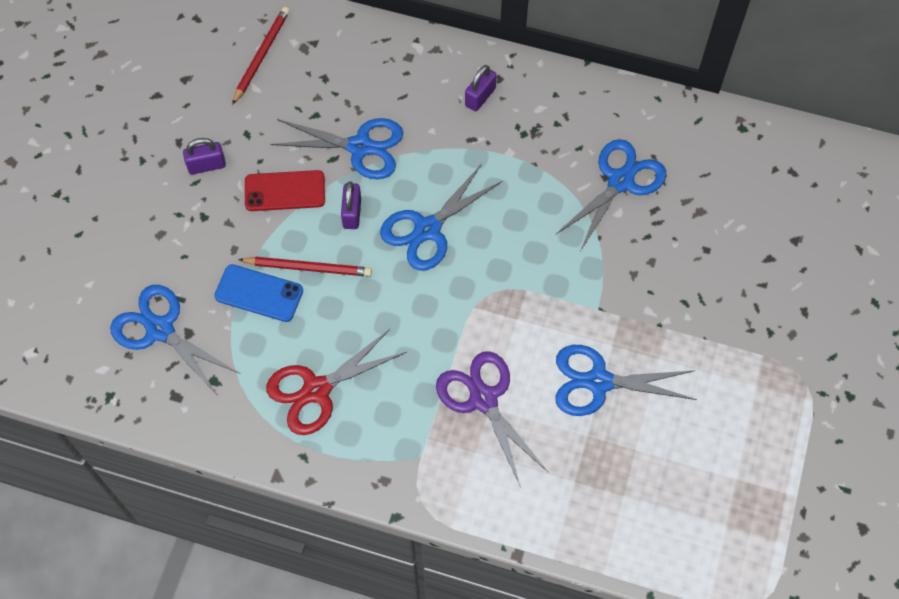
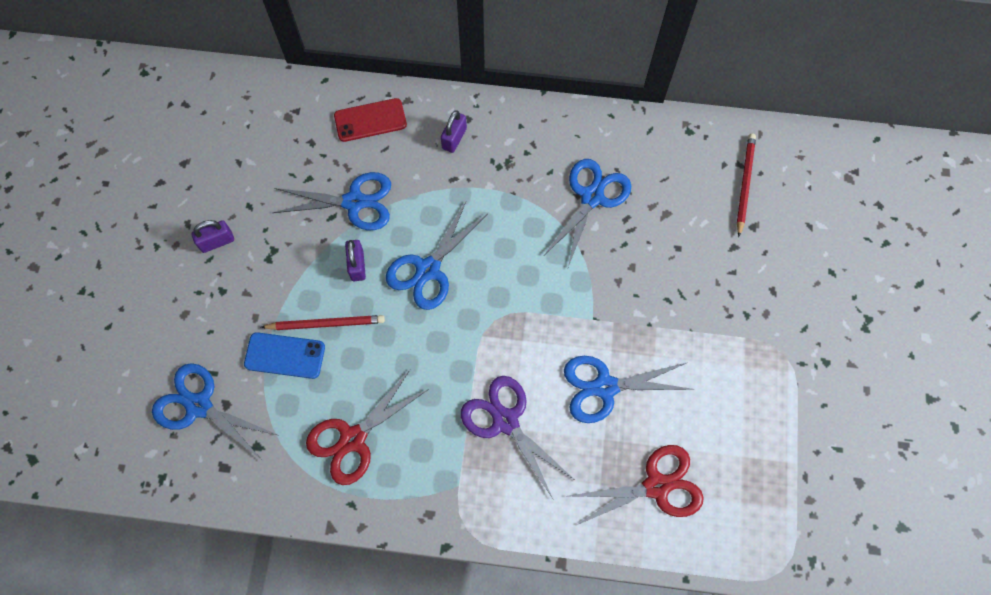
camera: 10 degrees left, 5 degrees up
(261, 55) = (250, 130): red pencil -> red pencil (744, 184)
(285, 191) = (292, 254): red phone -> red phone (370, 120)
(636, 493) = (656, 486): none -> red scissors

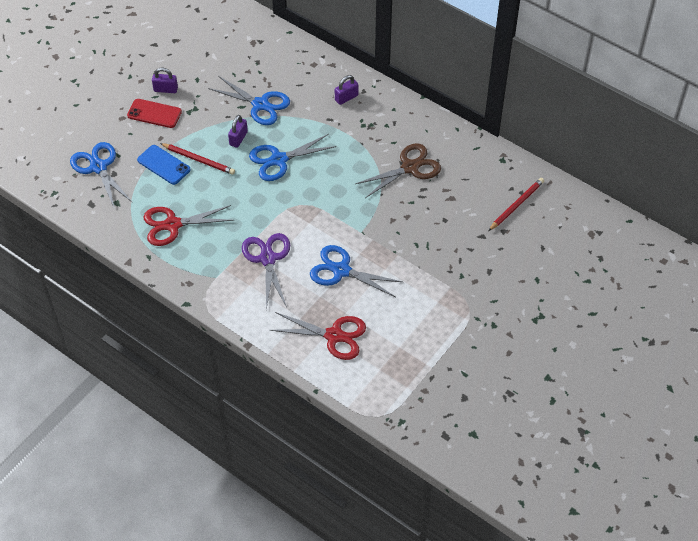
camera: 30 degrees right, 15 degrees down
(370, 120) = (301, 65): red phone -> red phone (154, 113)
(592, 197) = (410, 167): blue scissors -> brown scissors

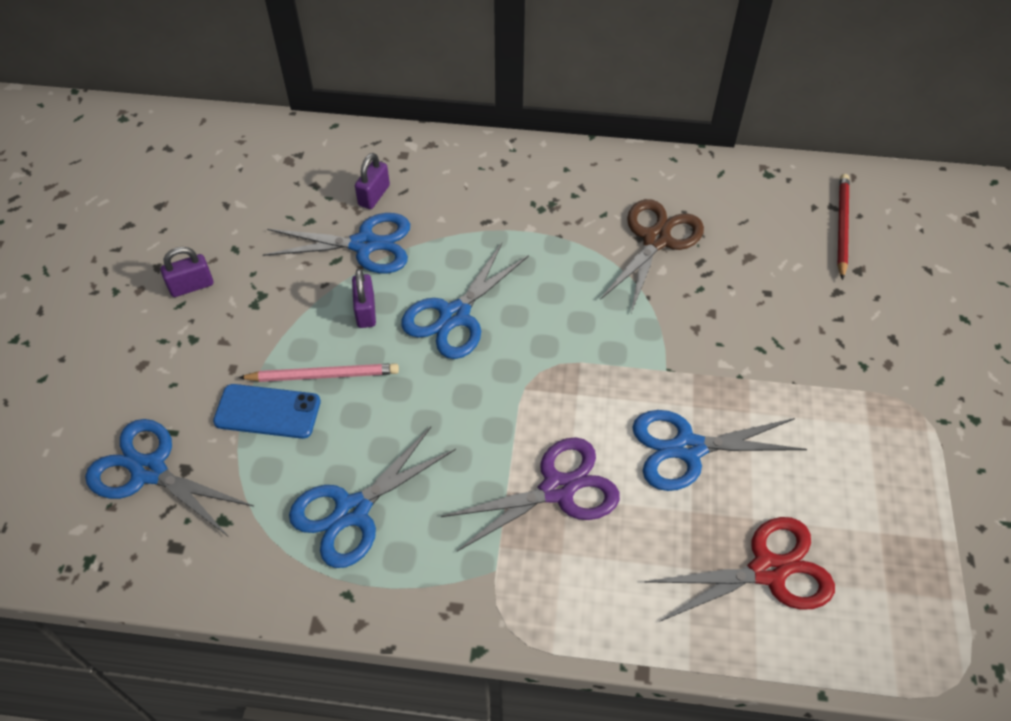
camera: 30 degrees left, 0 degrees up
(154, 113) = (196, 333): red phone -> none
(172, 225) = (353, 511): red scissors -> blue scissors
(199, 160) = (323, 375): red pencil -> pink pencil
(268, 259) = (557, 489): purple scissors -> purple scissors turned 105 degrees clockwise
(346, 98) = (487, 181): purple padlock -> purple padlock (374, 195)

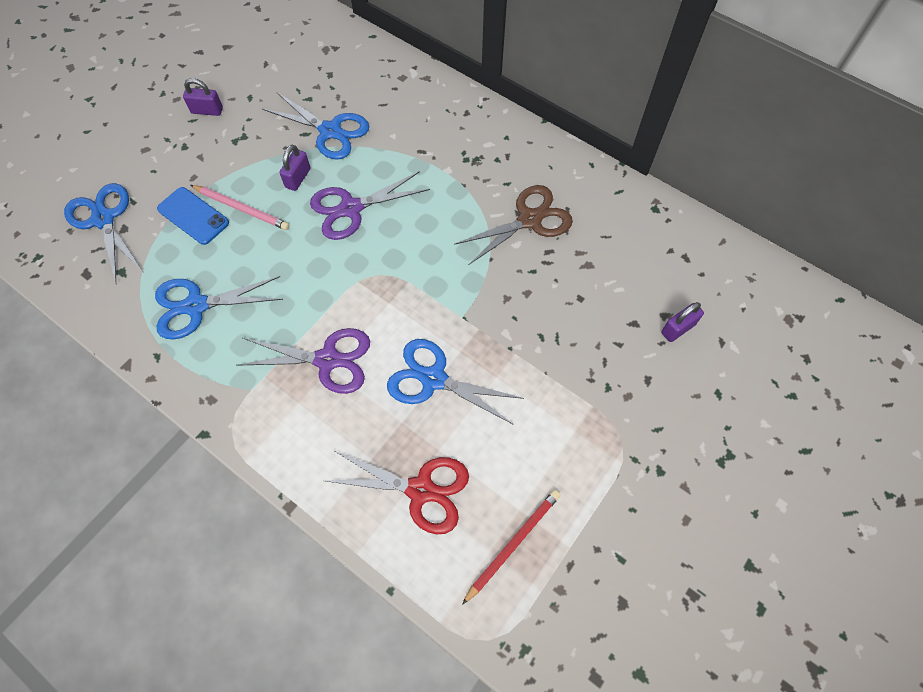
camera: 30 degrees right, 10 degrees up
(374, 195) = (361, 99): purple padlock -> purple padlock (678, 329)
(455, 316) = (351, 208): blue scissors -> purple scissors
(841, 226) = (679, 275): red pencil -> red pencil (513, 544)

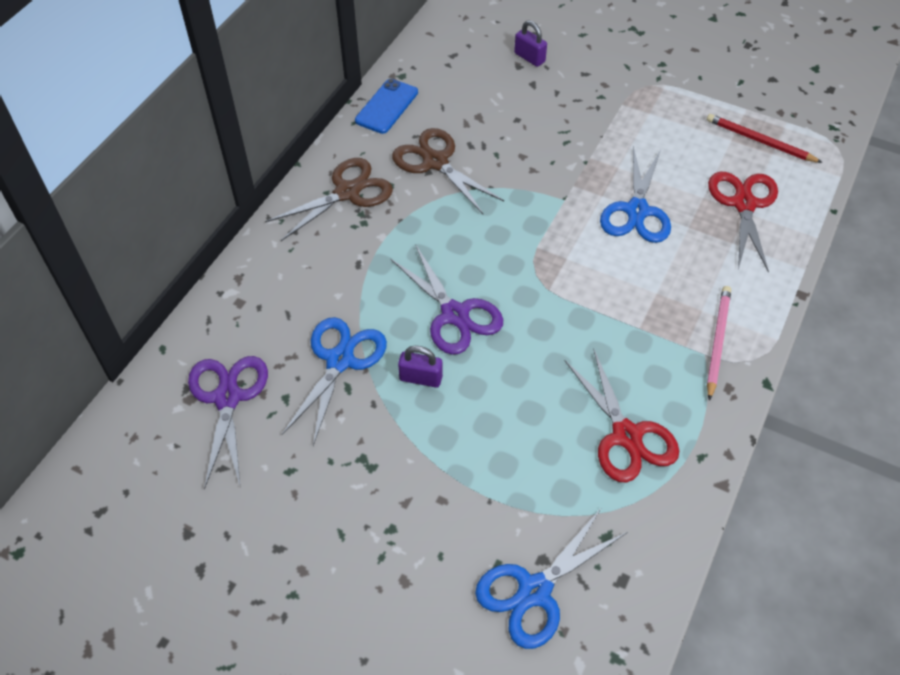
camera: 100 degrees left, 10 degrees down
(193, 216) = (503, 479): blue phone -> blue phone (387, 106)
(196, 306) = (626, 436): blue scissors -> red scissors
(207, 111) = (321, 519): purple padlock -> none
(242, 208) = (479, 427): pink pencil -> pink pencil (717, 342)
(327, 360) = (647, 296): purple scissors -> purple scissors (227, 398)
(503, 151) = (347, 192): none -> brown scissors

